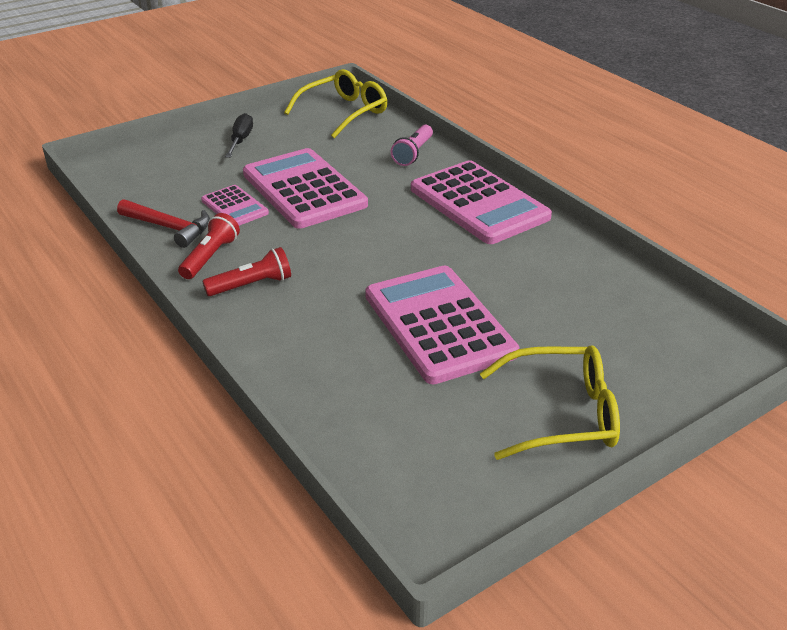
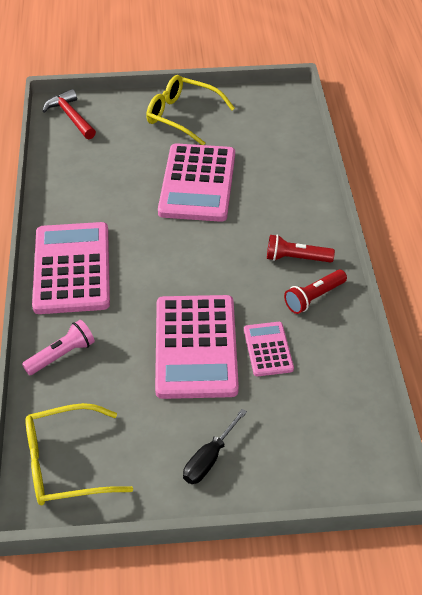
camera: 150 degrees left, 10 degrees up
(170, 228) = (334, 345): red hammer -> red hammer (70, 117)

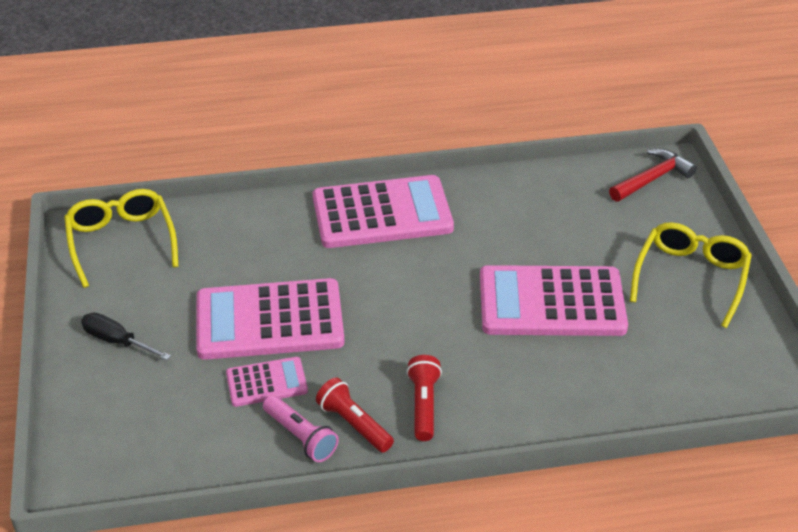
camera: 85 degrees right, 5 degrees down
(61, 355) = (256, 222): pink flashlight -> pink flashlight (300, 437)

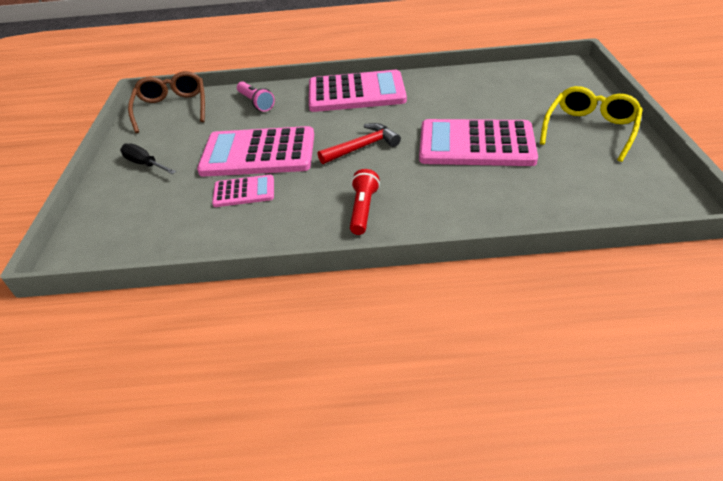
camera: 10 degrees right, 0 degrees up
(121, 242) = (172, 108): yellow glasses -> brown glasses
(300, 437) = (259, 229): pink flashlight -> pink flashlight (256, 103)
(354, 424) = (304, 221): red flashlight -> none
(652, 178) = (558, 73): red hammer -> red hammer (362, 147)

